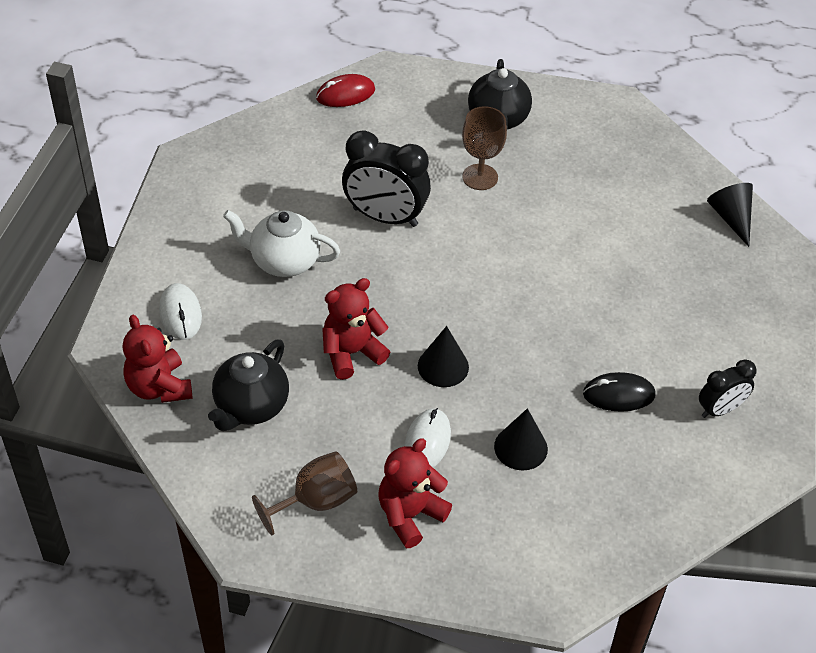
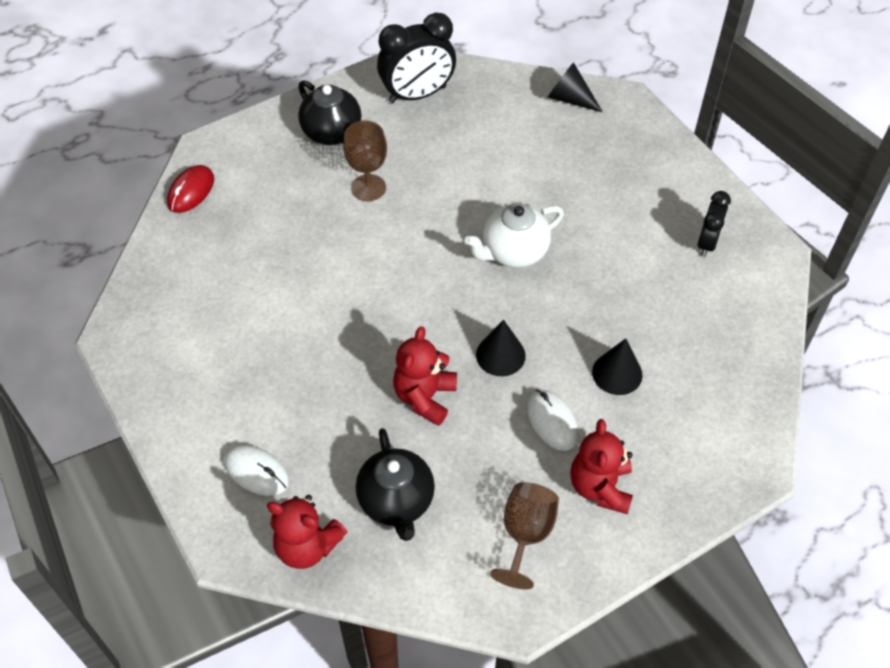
camera: 40 degrees left, 5 degrees up
(283, 261) = (292, 364): white teapot -> white teapot (513, 252)
(385, 217) = (332, 270): black clock -> black clock (417, 95)
(618, 394) = (636, 282): black mouse -> none

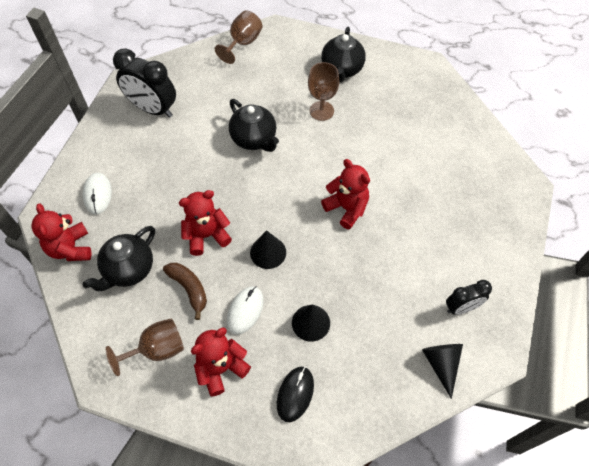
camera: 50 degrees right, 5 degrees up
(191, 191) = (243, 43): red mouse -> brown goblet
(341, 271) = (254, 139): none -> black teapot
(417, 95) = (411, 85): black clock -> black clock (153, 109)
(478, 456) = (189, 289): none -> brown banana
(513, 252) = (346, 208): white teapot -> red teddy bear
(570, 98) = (493, 157): black cone -> black cone (441, 364)
(684, 439) = (295, 394): none -> black mouse

